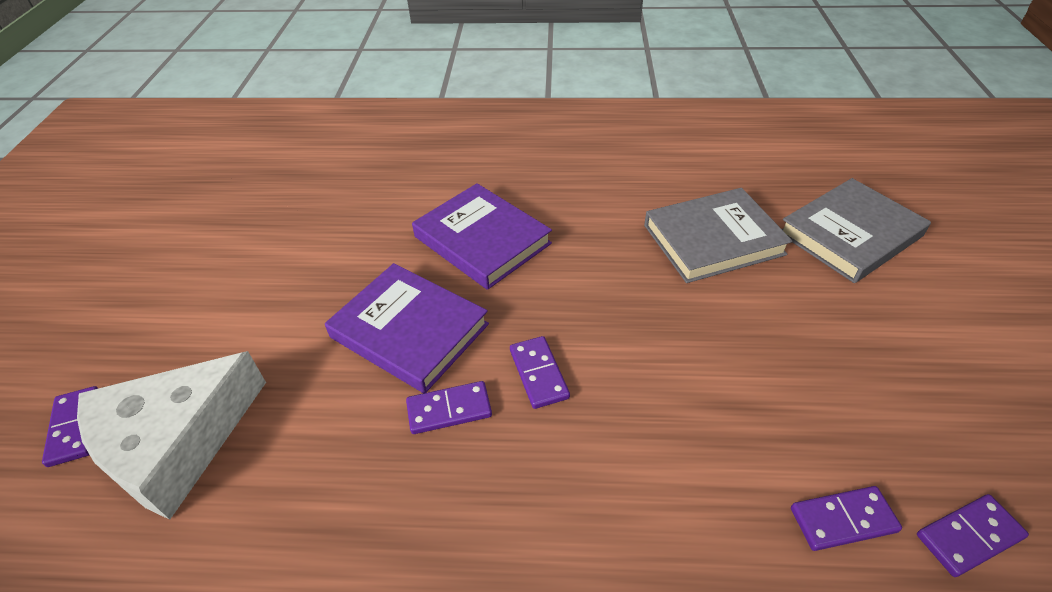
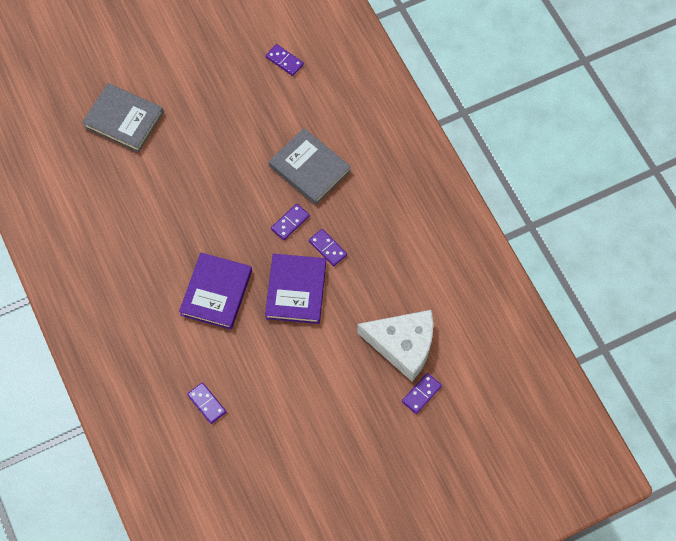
camera: 120 degrees left, 20 degrees up
(713, 239) = (159, 180): grey book -> grey book (309, 169)
(843, 520) = (299, 98): purple domino -> purple domino (207, 403)

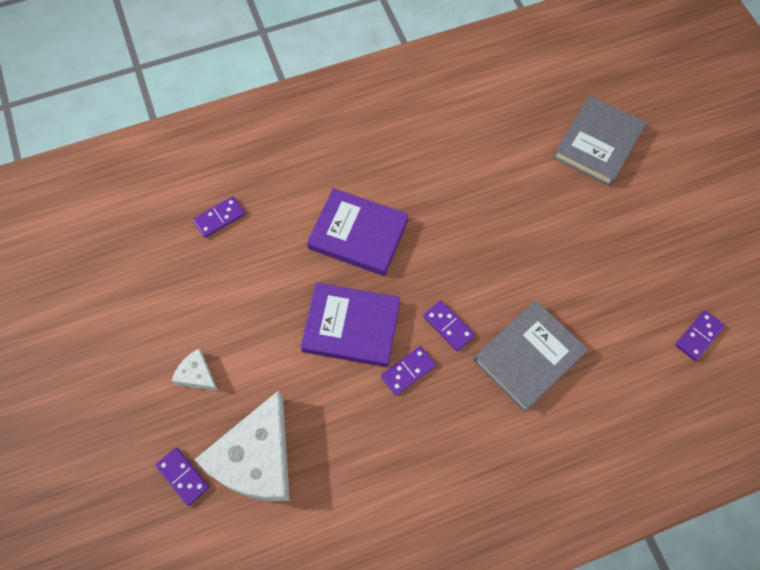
camera: 95 degrees right, 0 degrees up
(344, 398) = (197, 375): none -> white cheese

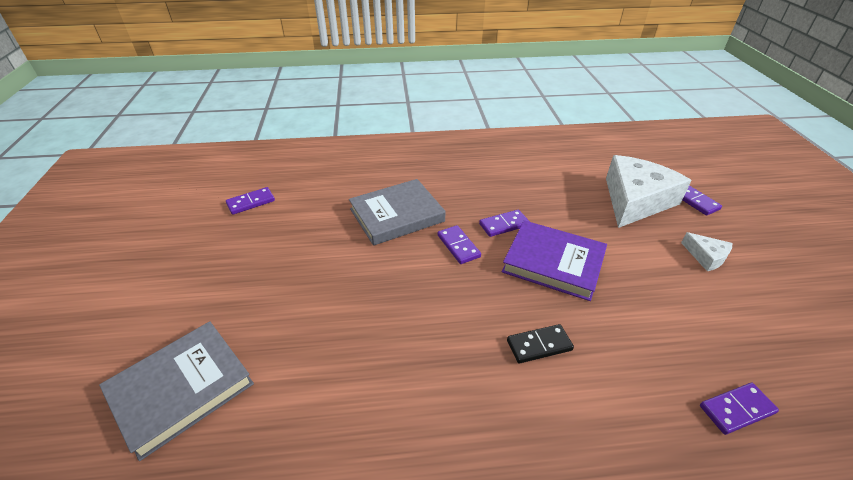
camera: 165 degrees left, 25 degrees down
(358, 234) = (539, 345): purple book -> black domino

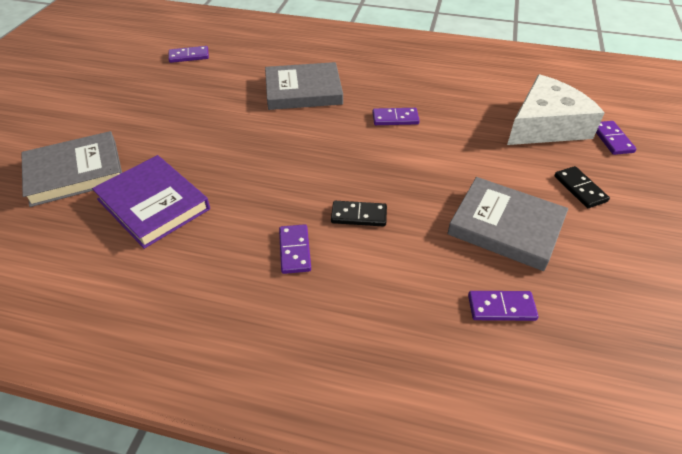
camera: 20 degrees right, 5 degrees up
(458, 246) = (341, 126): purple domino -> purple domino (294, 250)
(553, 263) = (419, 159): purple book -> purple book (153, 204)
(676, 315) = (505, 227): none -> grey book
(706, 256) = (580, 189): white cheese -> black domino

